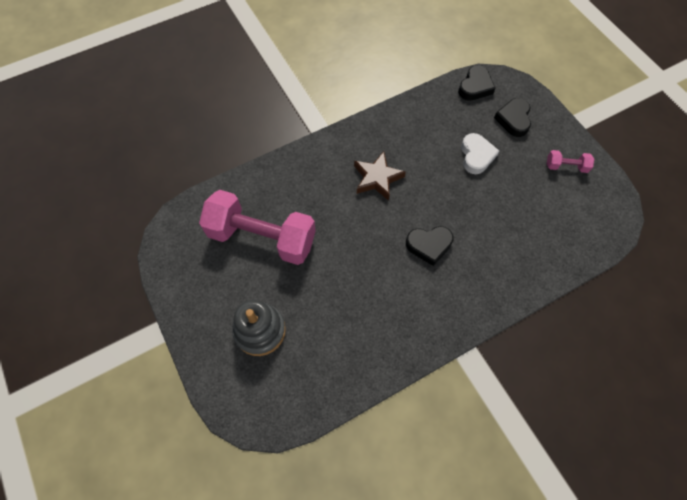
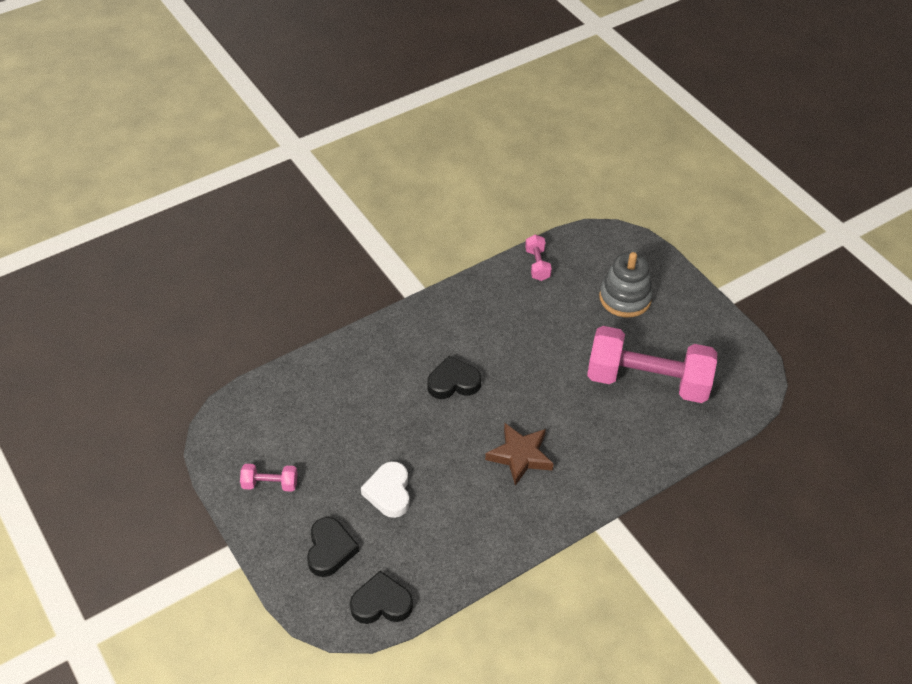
camera: 175 degrees right, 15 degrees down
(341, 380) = (537, 265): none -> pink dumbbell
(475, 86) = (381, 603): black heart -> black heart turned 60 degrees clockwise

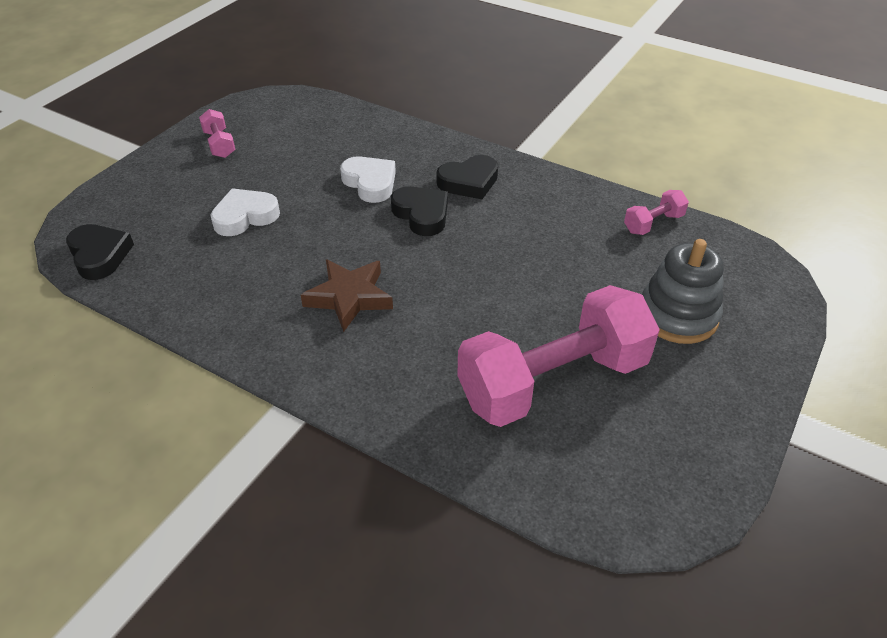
camera: 65 degrees right, 5 degrees down
(330, 550) = (156, 202): black heart -> black heart (469, 182)
(395, 399) = (370, 183): none -> white heart
(647, 381) = (553, 381): pink dumbbell -> pink dumbbell turned 75 degrees clockwise

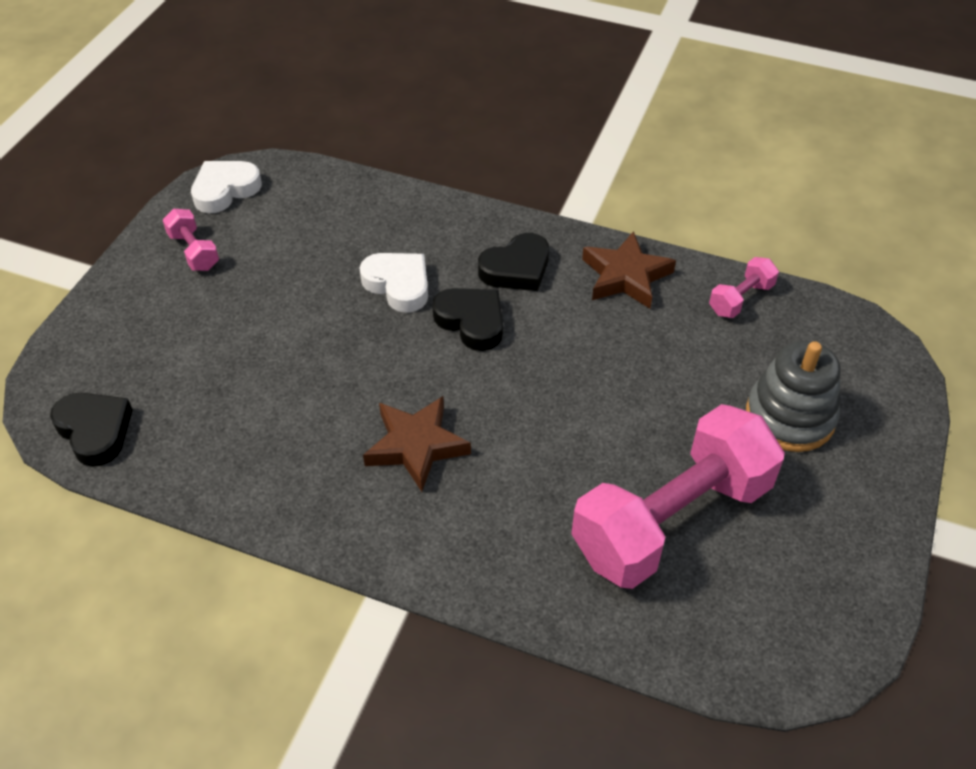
camera: 10 degrees left, 5 degrees up
(245, 217) = (259, 352): white heart -> white heart (225, 190)
(558, 197) = (625, 276): none -> brown star

